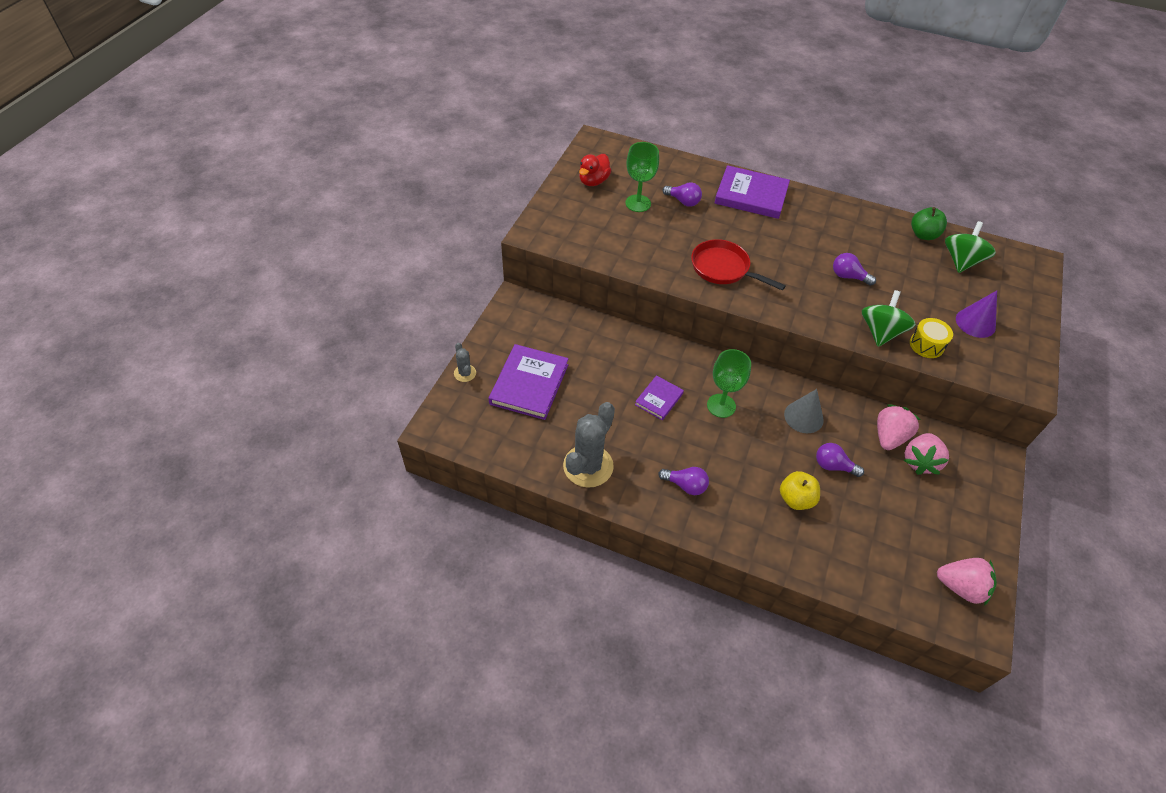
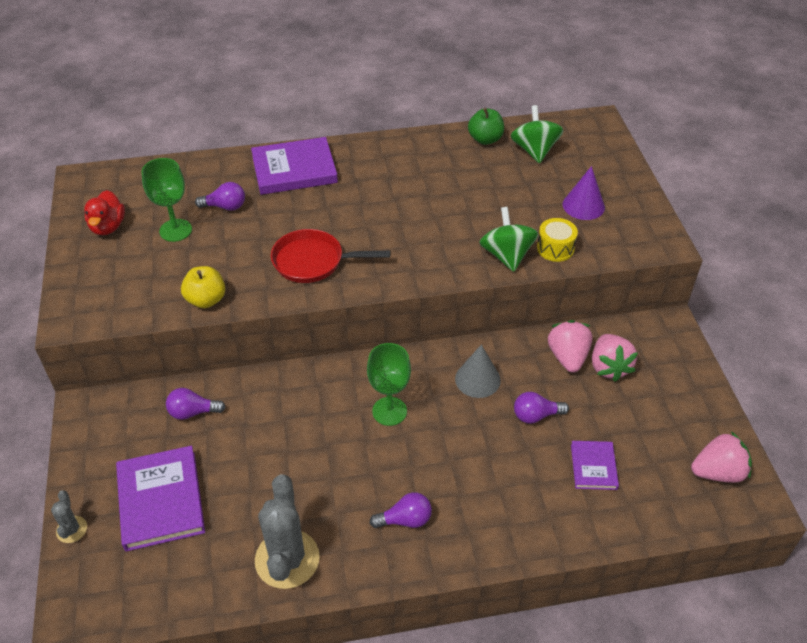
camera: 30 degrees left, 5 degrees down
(465, 373) = (72, 529): grey cactus -> grey cactus turned 45 degrees clockwise
(659, 399) = (320, 439): purple book -> purple book (593, 467)
(796, 499) = (522, 470): yellow apple -> yellow apple (206, 300)
(848, 276) = (442, 213): purple light bulb -> purple light bulb (193, 412)

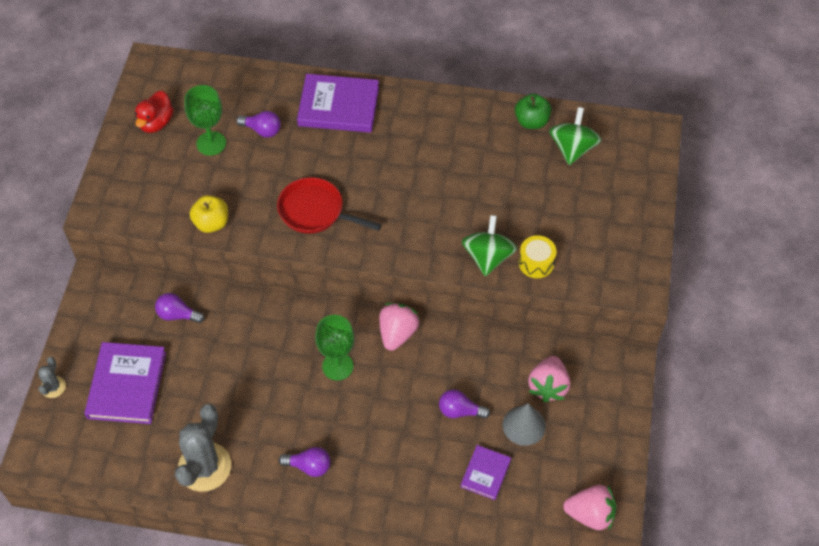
camera: 20 degrees right, 10 degrees up
(477, 379) = (426, 361): grey cone -> grey cone (524, 425)
(567, 357) = (516, 365): pink strawberry -> pink strawberry (397, 333)
(583, 205) = (587, 224): purple cone -> none

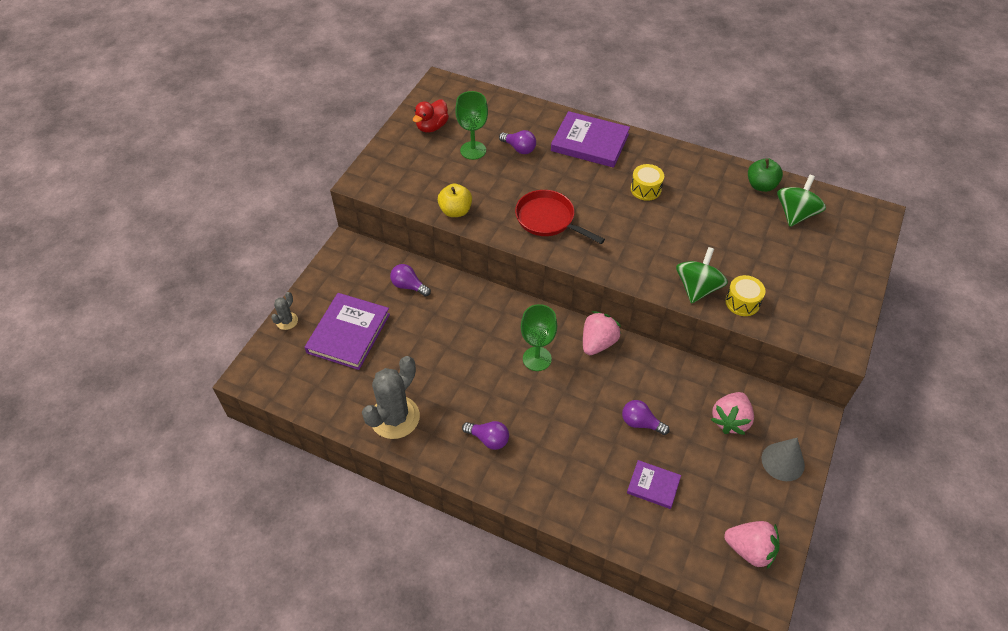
camera: 15 degrees right, 5 degrees down
(411, 152) = (645, 189): none -> yellow drum
(485, 473) = (653, 485): purple book -> purple book turned 75 degrees clockwise
(524, 425) = (699, 450): grey cone -> grey cone (783, 461)

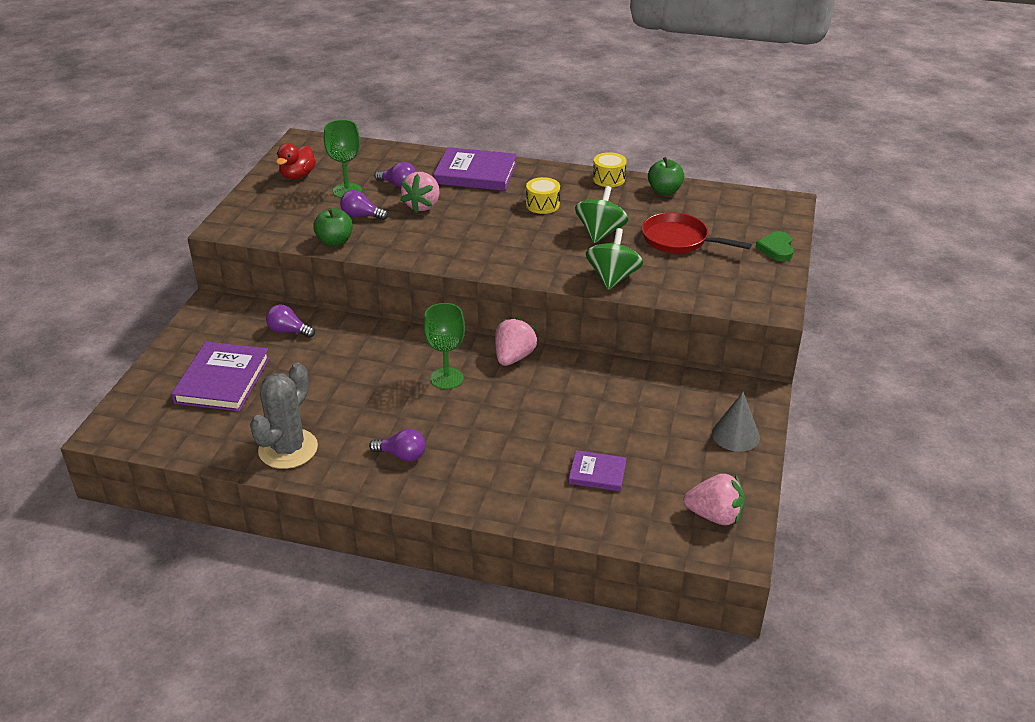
camera: 10 degrees left, 15 degrees down
(287, 321) = (146, 377): grey cactus -> none
(455, 211) = (335, 241): yellow apple -> green apple
(548, 219) = (440, 239): red pan -> red pan (679, 240)
(640, 423) = (573, 420): purple light bulb -> purple light bulb (361, 216)
(730, 420) = (672, 407): pink strawberry -> pink strawberry (423, 205)
(742, 302) = (663, 284): yellow drum -> yellow drum (608, 179)
(795, 214) = (704, 210): green spinning top -> green spinning top (600, 233)
(856, 272) = (776, 249): none -> green heart

